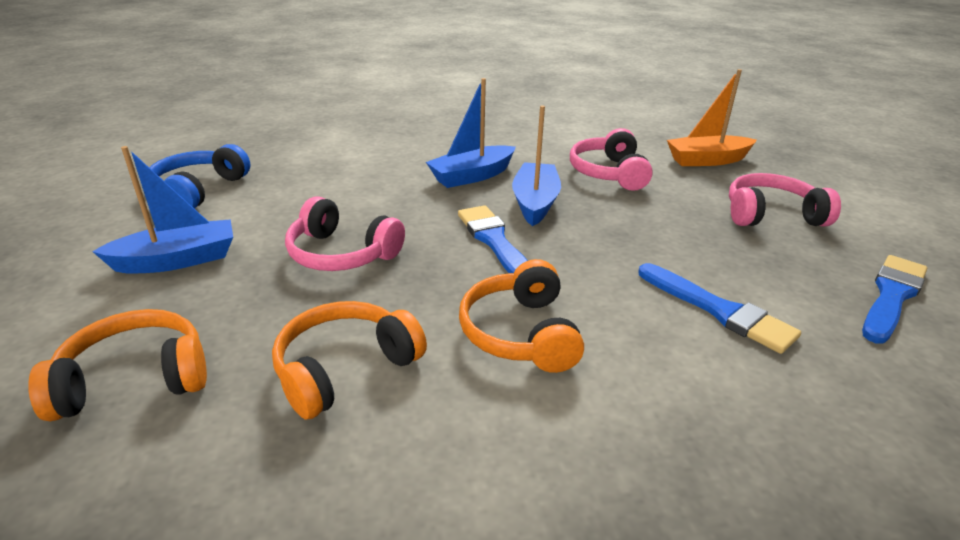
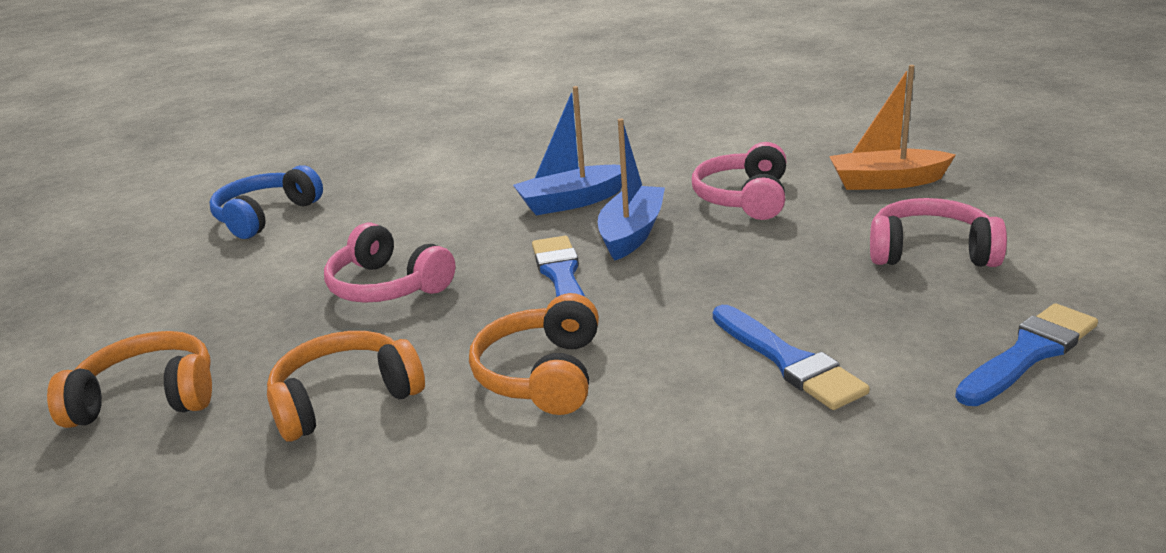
camera: 15 degrees right, 5 degrees down
(177, 260) = (221, 288): blue boat -> none

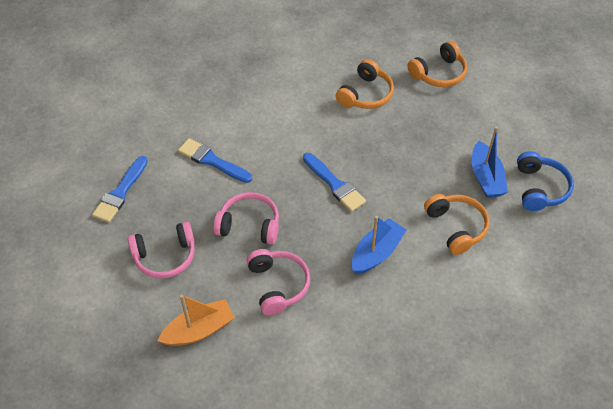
camera: 150 degrees right, 25 degrees up
(387, 286) = (411, 155): pink headphones -> pink headphones (249, 225)
(542, 374) = (302, 126): orange headphones -> orange headphones (456, 227)
(632, 233) = (322, 230): blue boat -> blue boat (486, 178)

